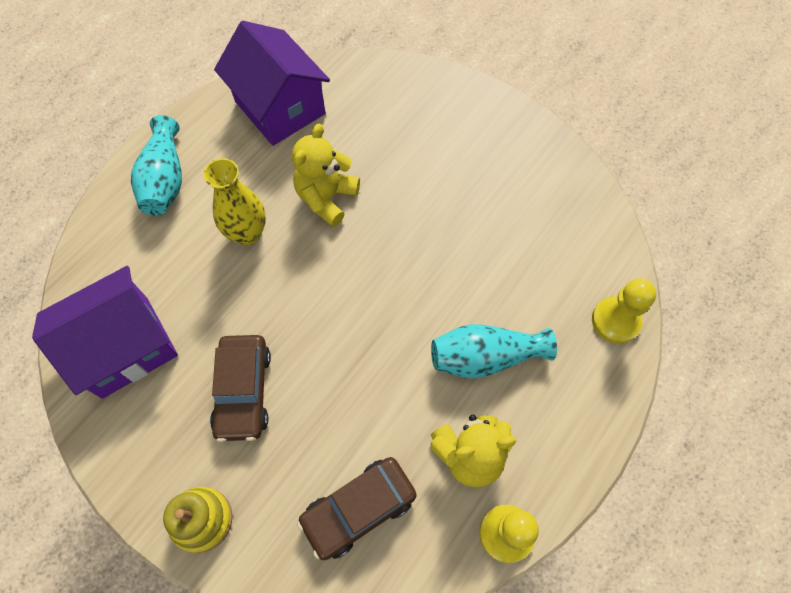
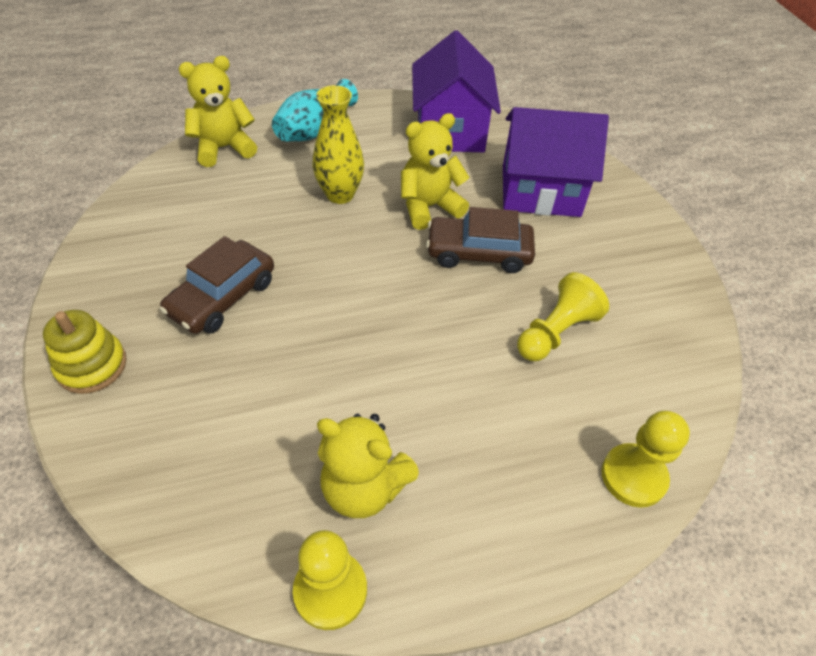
camera: 35 degrees right, 15 degrees down
(104, 253) = (224, 148): none -> yellow teddy bear
(125, 346) = (173, 212): purple house -> purple house (540, 191)
(358, 509) = (217, 455): brown car -> brown car (478, 253)
(485, 357) = (459, 414): turquoise vase -> none
(497, 247) = (556, 332): none -> yellow pawn

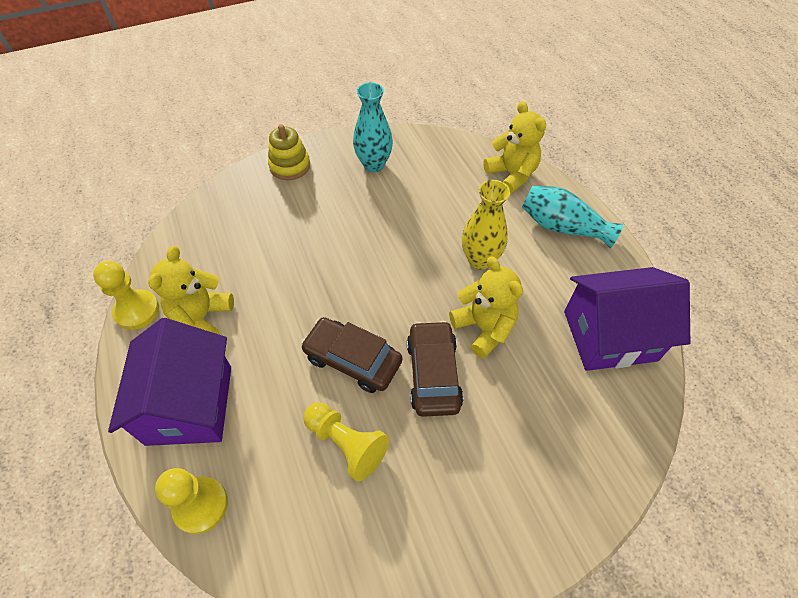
camera: 85 degrees right, 5 degrees up
(142, 266) = (374, 164): none -> turquoise vase
(222, 297) = (352, 211): brown car -> brown car (352, 360)
(540, 191) = (541, 429): purple house -> purple house (190, 405)

